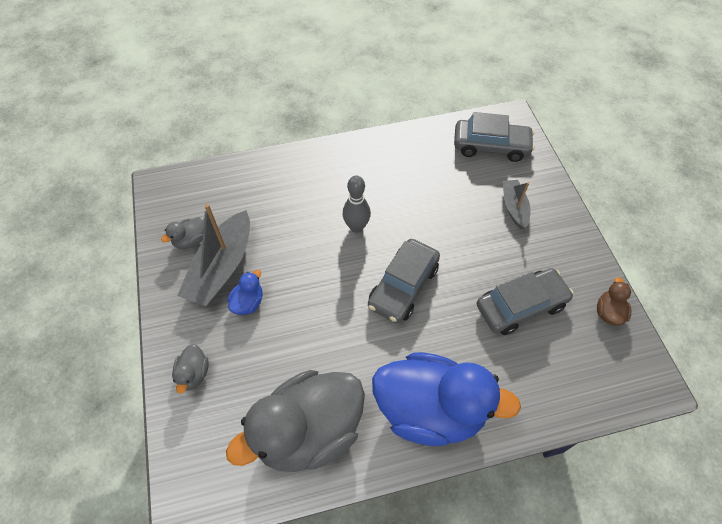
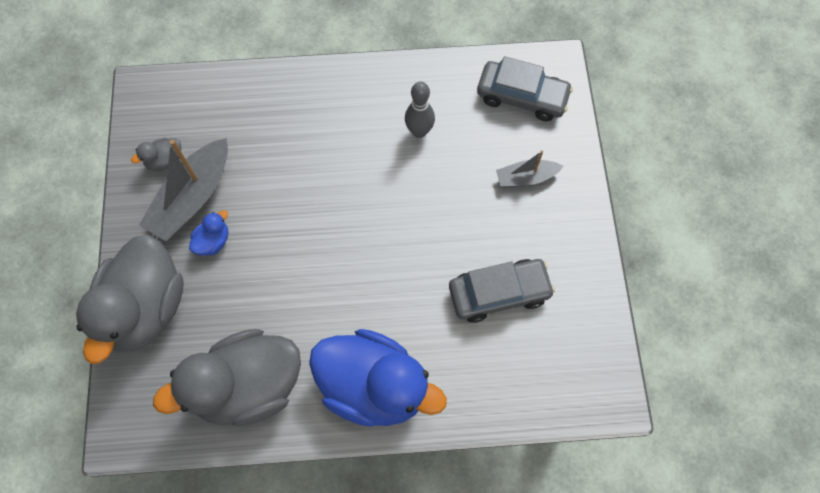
camera: 10 degrees right, 10 degrees up
(194, 374) = (146, 308): grey duck -> grey duck, size x2.47
(356, 227) = (345, 173): grey bowling pin -> grey bowling pin (419, 131)
(403, 286) = (379, 250): grey car -> none
(514, 207) = (526, 178): grey boat -> grey boat turned 105 degrees counterclockwise
(608, 312) = (592, 316): brown duck -> none

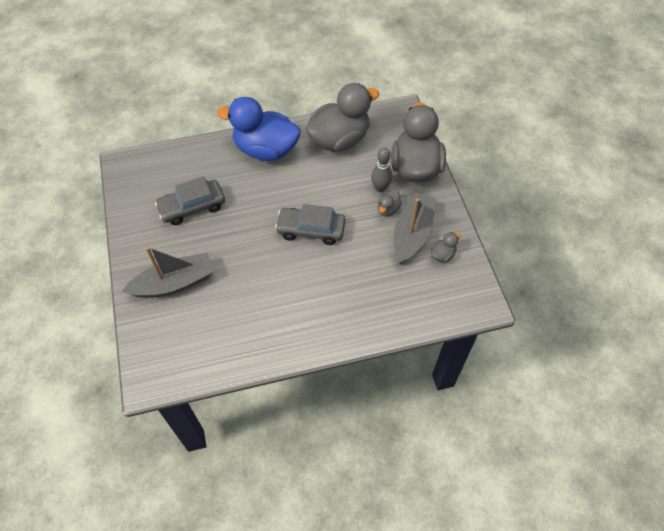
camera: 170 degrees right, 10 degrees down
(213, 241) = (388, 209): blue duck -> grey duck
(419, 131) = (258, 305): grey bowling pin -> grey bowling pin (380, 188)
(522, 97) = (177, 347): grey car -> grey car (311, 230)
(526, 178) = (174, 283): grey boat -> grey boat, size x1.78

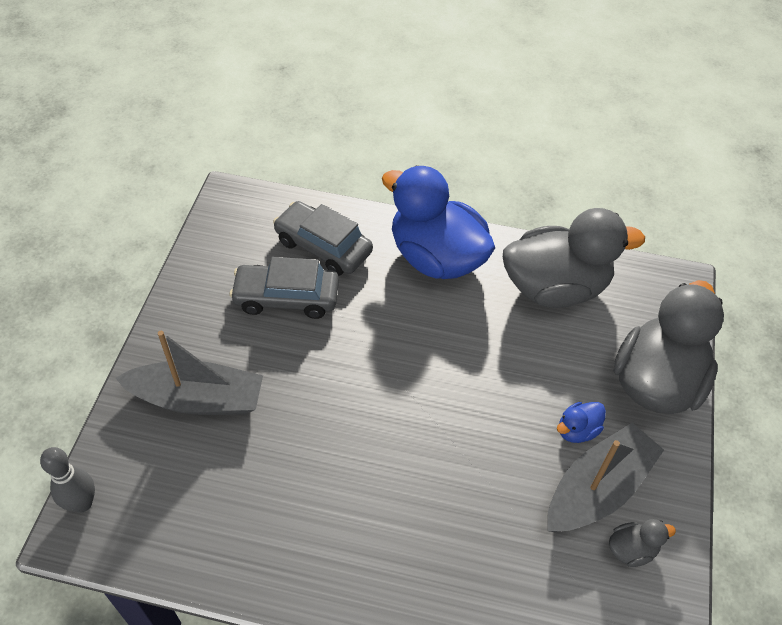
camera: 25 degrees right, 5 degrees down
(311, 230) = (438, 409): grey car -> grey car (323, 247)
(380, 188) = (582, 390): grey bowling pin -> grey bowling pin (82, 503)
(388, 209) = (577, 430): grey duck -> blue duck

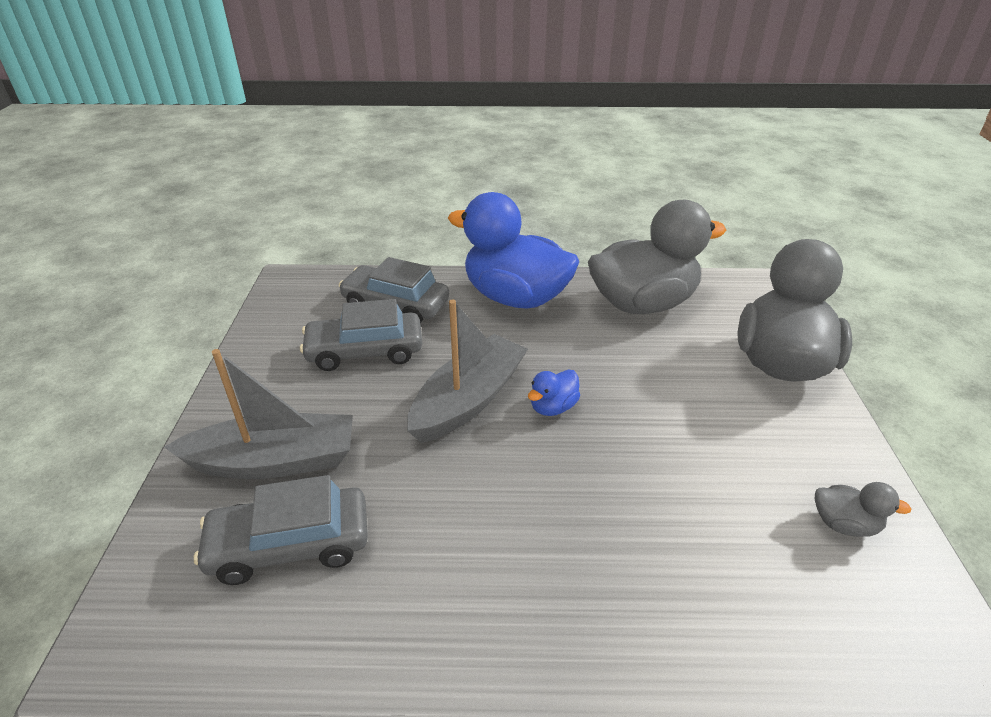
camera: 10 degrees left, 15 degrees down
(82, 503) = (121, 609): grey bowling pin -> none
(202, 476) = (290, 545): none -> grey car
(577, 430) = (722, 417): blue duck -> blue duck (553, 407)
(597, 489) = (773, 469): grey boat -> grey boat (468, 400)
(631, 549) = (844, 524): grey duck -> grey duck turned 45 degrees clockwise

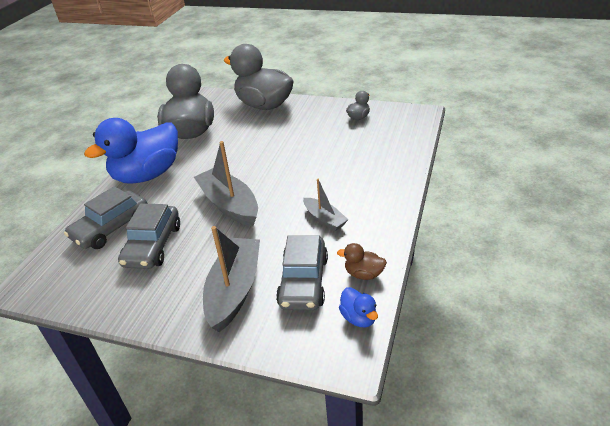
camera: 70 degrees left, 0 degrees up
(308, 638) = (363, 274): none -> brown duck
(457, 538) = (324, 219): none -> grey boat
(553, 407) = (253, 176): blue duck -> blue duck (359, 318)

